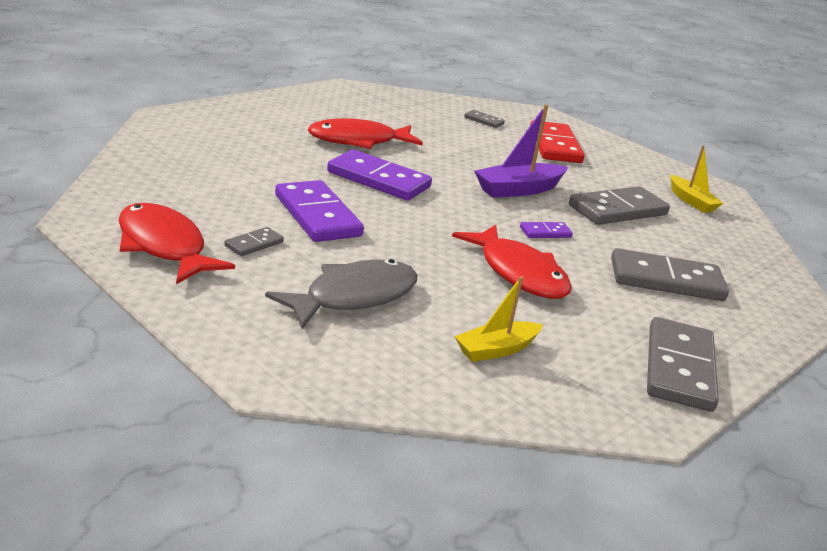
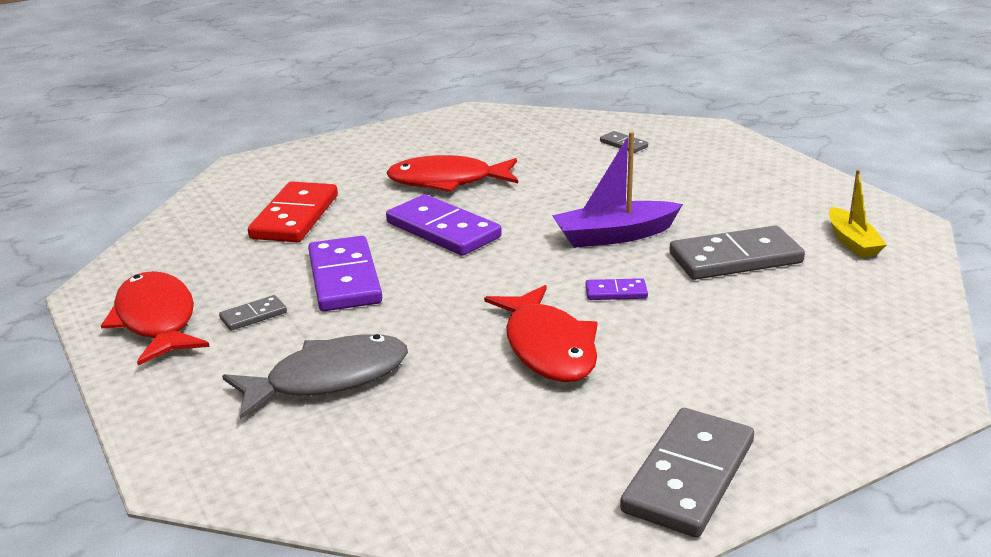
camera: 20 degrees right, 0 degrees up
(496, 350) = (460, 447): yellow boat -> none
(555, 146) = (700, 173): red domino -> red domino (295, 217)
(666, 280) = (745, 354): grey domino -> none

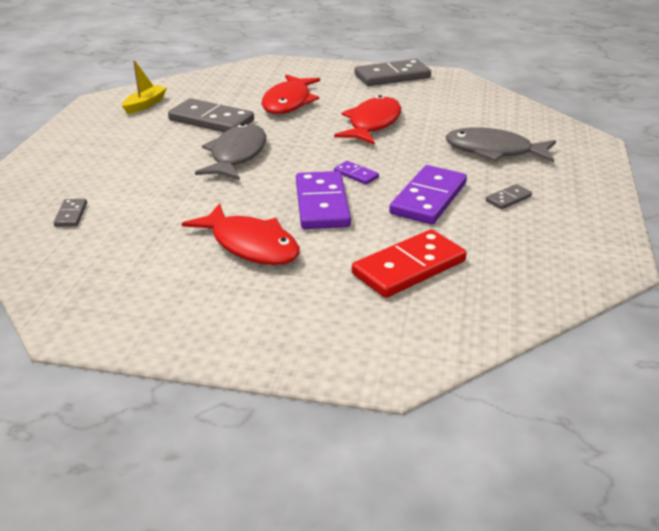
camera: 140 degrees left, 5 degrees up
(156, 320) = (575, 222): red fish -> red fish (288, 102)
(253, 315) = (508, 199): grey domino -> grey domino turned 45 degrees counterclockwise
(614, 236) = (236, 155): purple boat -> grey fish
(616, 292) = (298, 130): purple domino -> purple domino (356, 174)

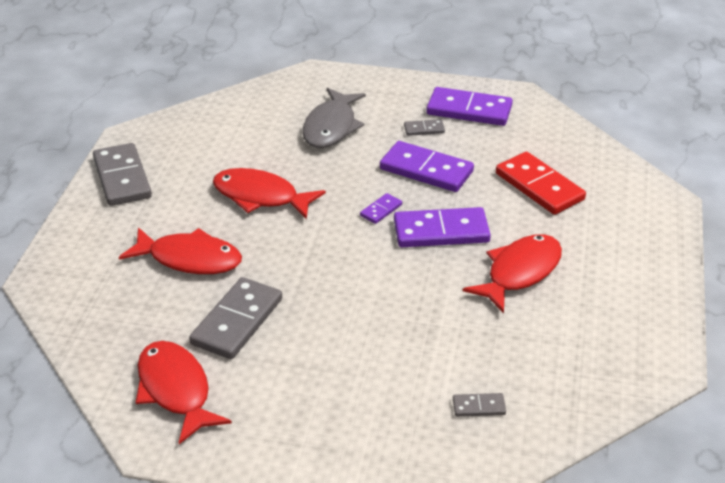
camera: 90 degrees left, 5 degrees up
(145, 105) = (175, 390): yellow boat -> red fish
(236, 155) = (336, 293): grey fish -> none
(508, 199) = (424, 129): grey domino -> grey domino turned 60 degrees counterclockwise
(561, 228) = (469, 110): none -> purple domino

